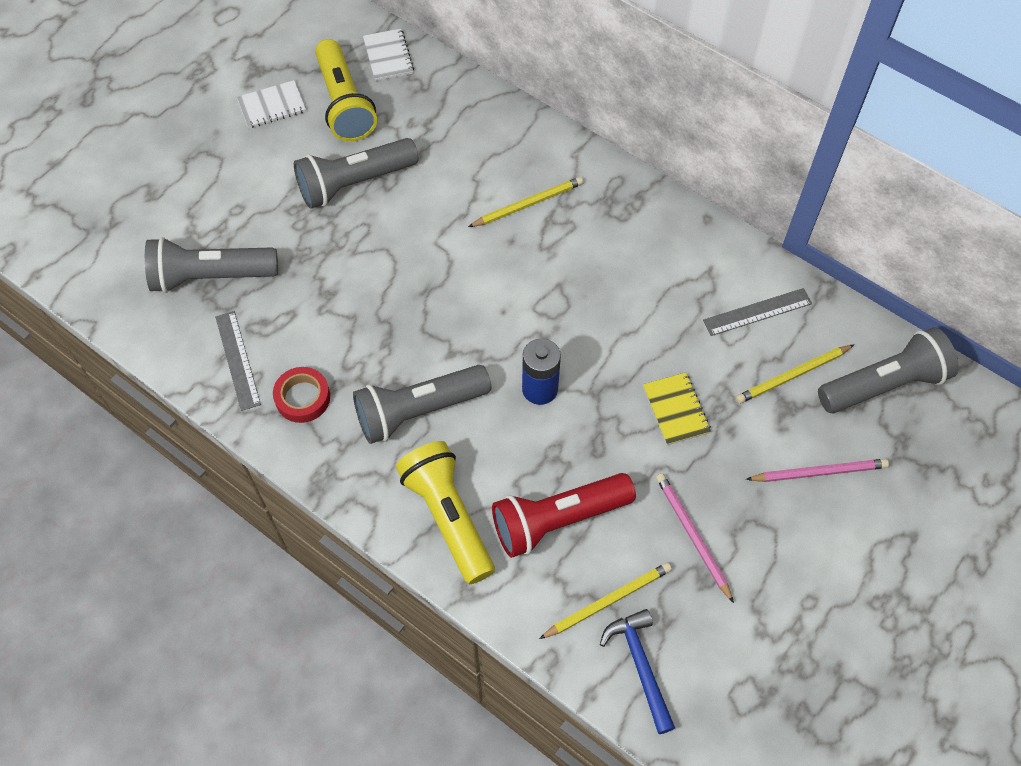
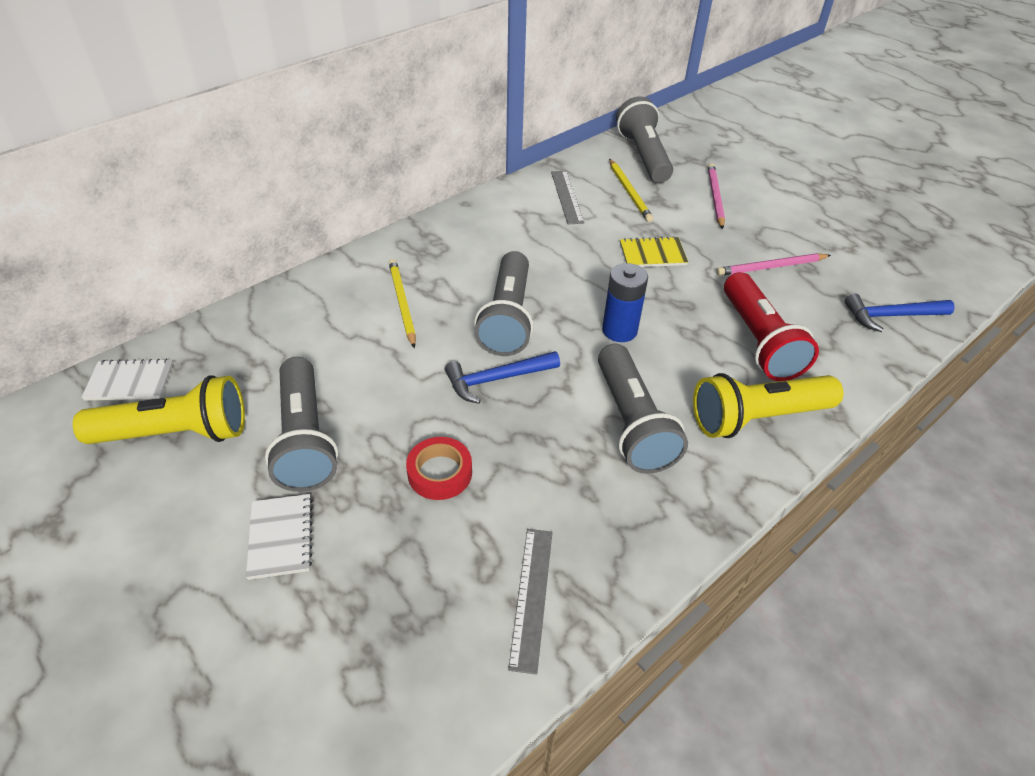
camera: 80 degrees left, 15 degrees down
(210, 276) = (386, 619): grey flashlight -> grey flashlight (507, 318)
(237, 360) = (531, 597): grey ruler -> grey ruler turned 75 degrees counterclockwise
(272, 106) = (127, 512): white notebook -> white notebook (281, 537)
(302, 398) = (600, 529): red tape -> red tape (440, 473)
(448, 298) = (496, 379): none -> blue hammer
(608, 601) = (835, 324): yellow pencil -> none

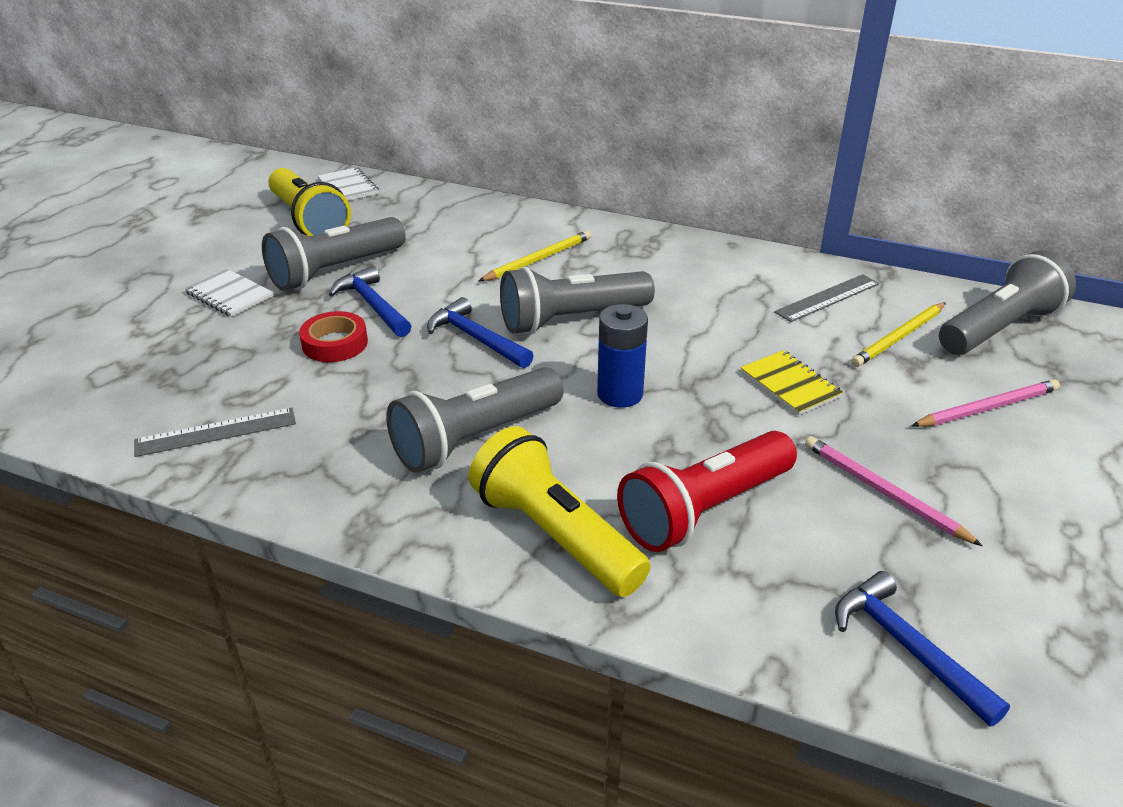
camera: 65 degrees right, 10 degrees down
(281, 537) = (229, 295): white notebook -> white notebook turned 75 degrees clockwise
(393, 429) = (372, 305): none -> blue hammer

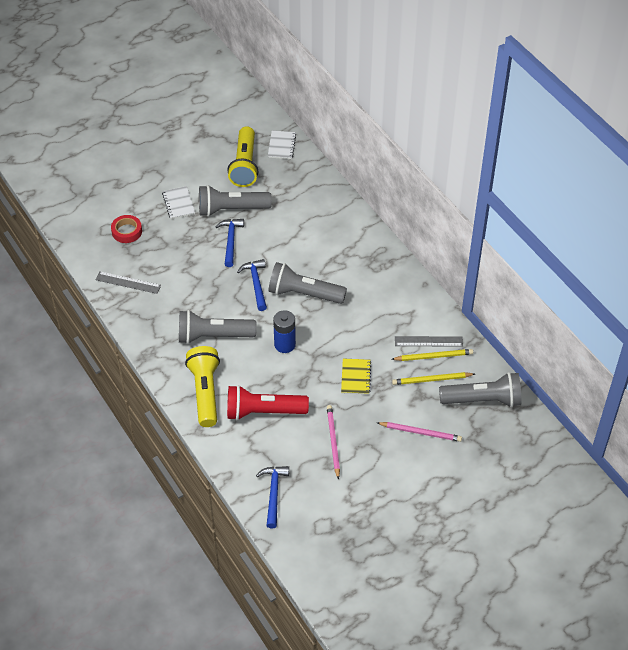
camera: 35 degrees right, 15 degrees up
(335, 343) = (200, 257): red tape -> red tape (127, 231)
(538, 259) = (324, 247): yellow pencil -> yellow pencil (433, 356)

